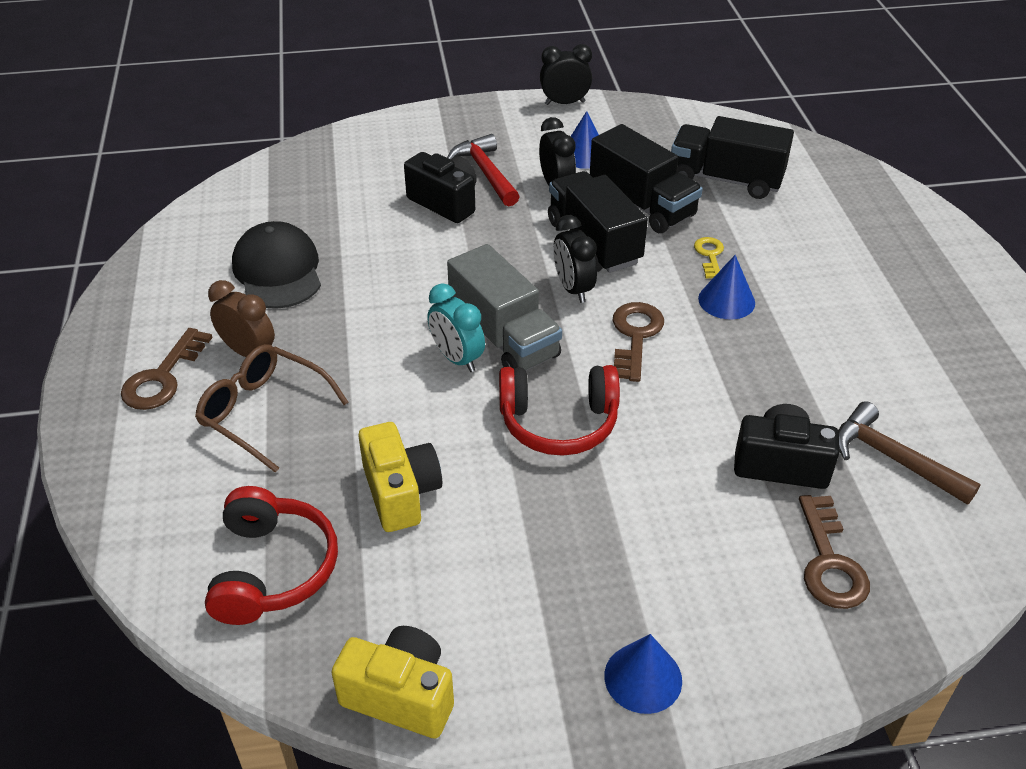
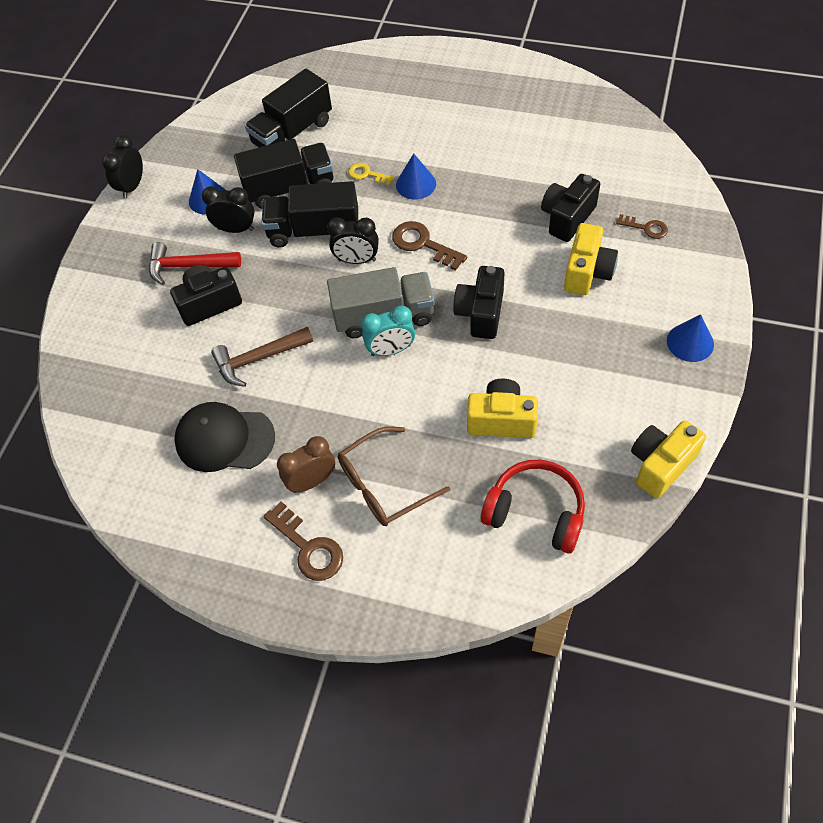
camera: 60 degrees left, 15 degrees up
(559, 422) = (480, 313): red headphones -> black camera
(697, 514) = (587, 272): none -> yellow camera
(829, 561) = (646, 228): brown key -> brown key, size x0.62
(893, 458) = (586, 167): brown hammer -> brown hammer (258, 359)

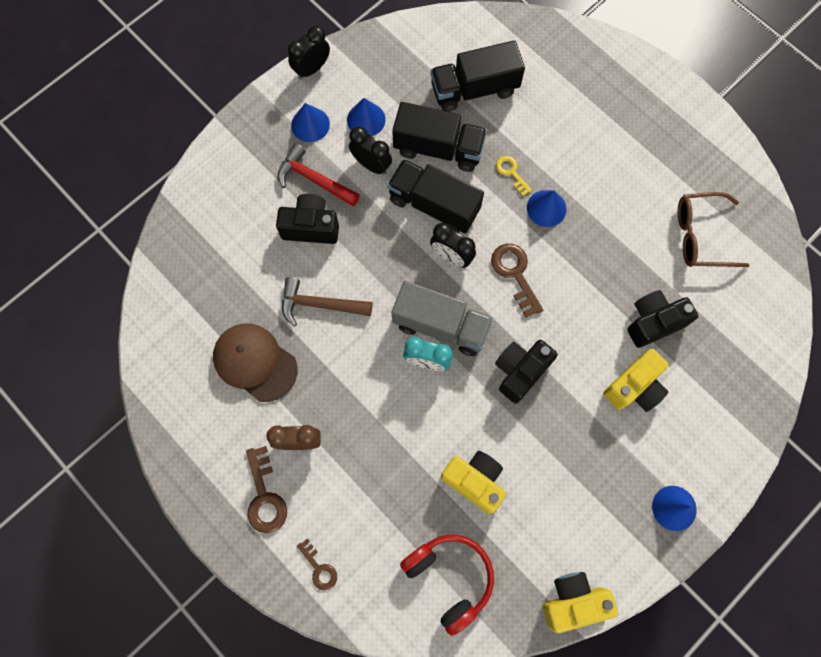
camera: 25 degrees right, 15 degrees up
(157, 227) = (310, 124): none -> blue cone
(224, 439) = (255, 362): black cap -> brown cap
(383, 485) = (350, 480): brown glasses -> brown glasses (700, 236)
(646, 228) = (714, 374): brown key -> brown key (319, 568)

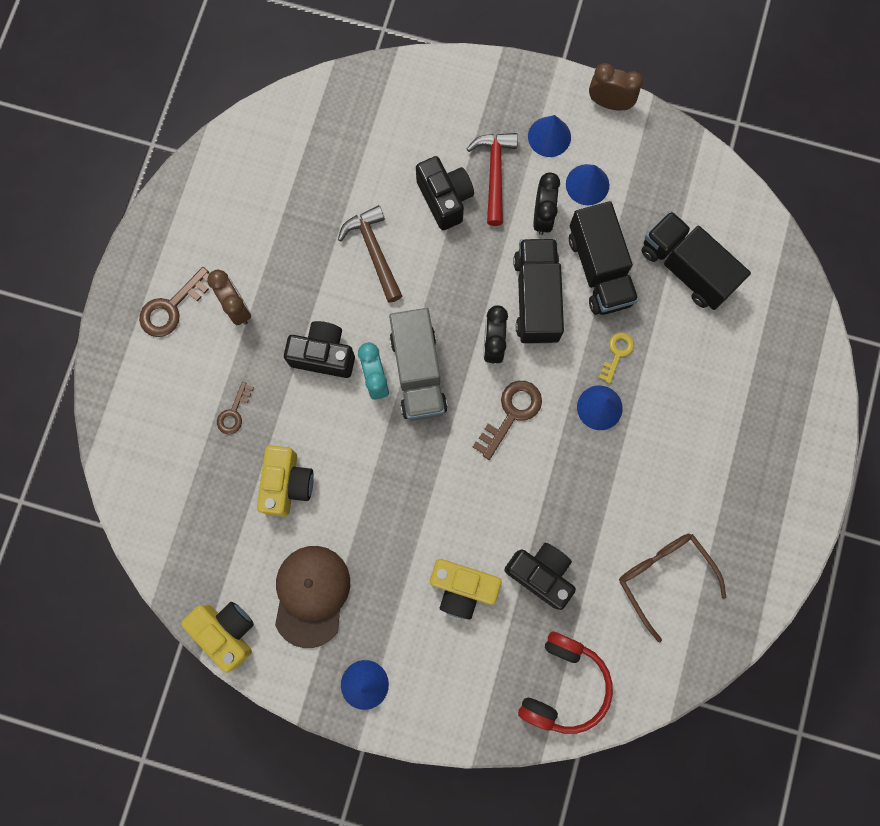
camera: 60 degrees right, 5 degrees up
(255, 362) = (286, 227): brown cap -> brown cap (311, 595)
(312, 69) = (609, 103): black clock -> brown clock
(319, 568) = (136, 390): brown key -> brown key (234, 412)
(449, 578) = (188, 508): red headphones -> red headphones (564, 685)
(520, 371) = (415, 470): black camera -> black camera (323, 355)

